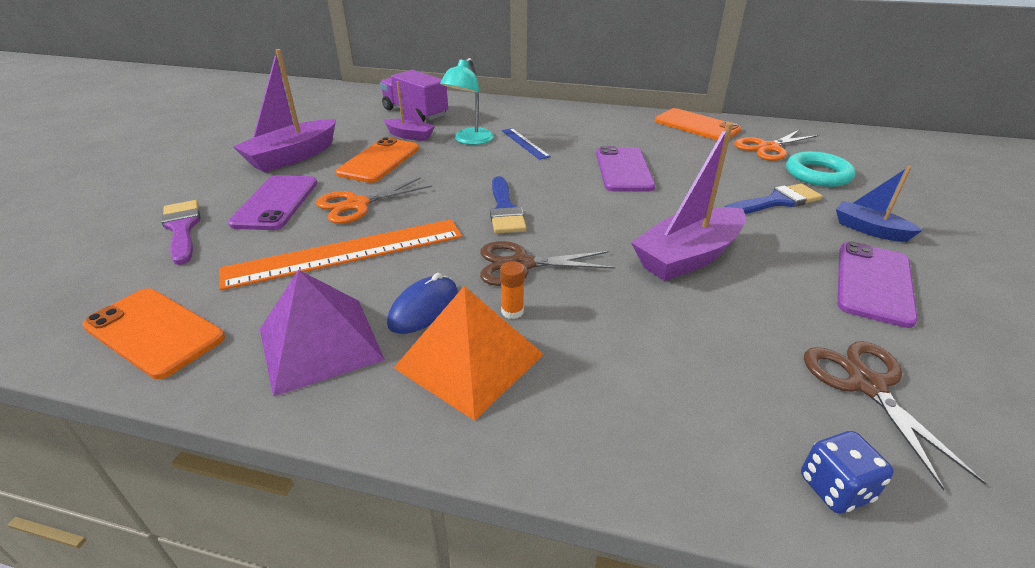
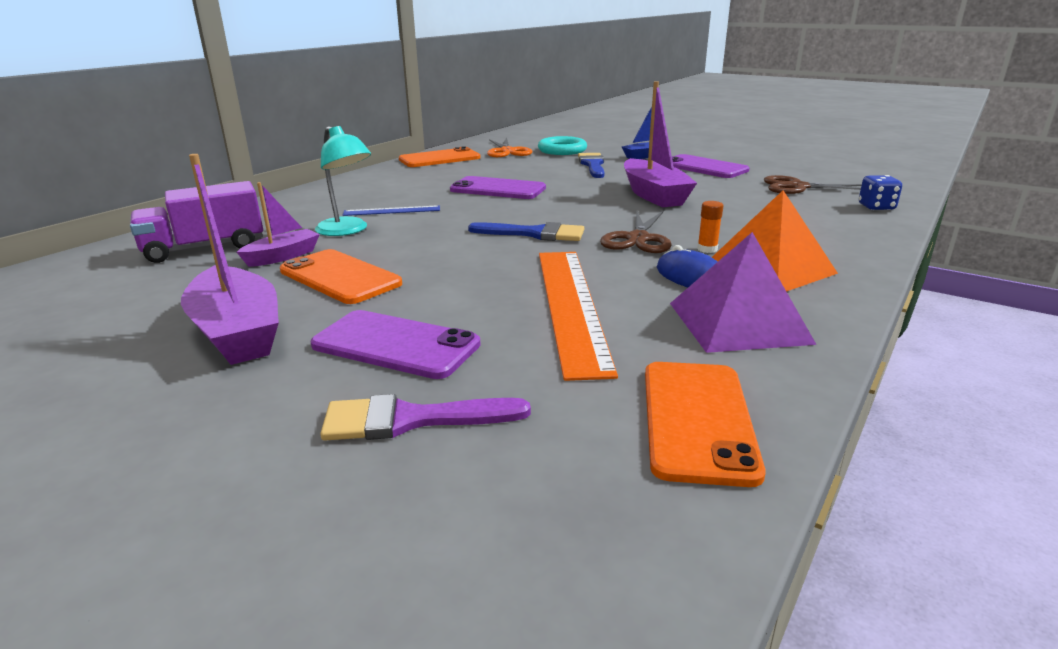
camera: 70 degrees left, 10 degrees down
(154, 332) = (697, 420): orange phone -> orange phone turned 45 degrees counterclockwise
(357, 204) = (456, 295): orange scissors -> none

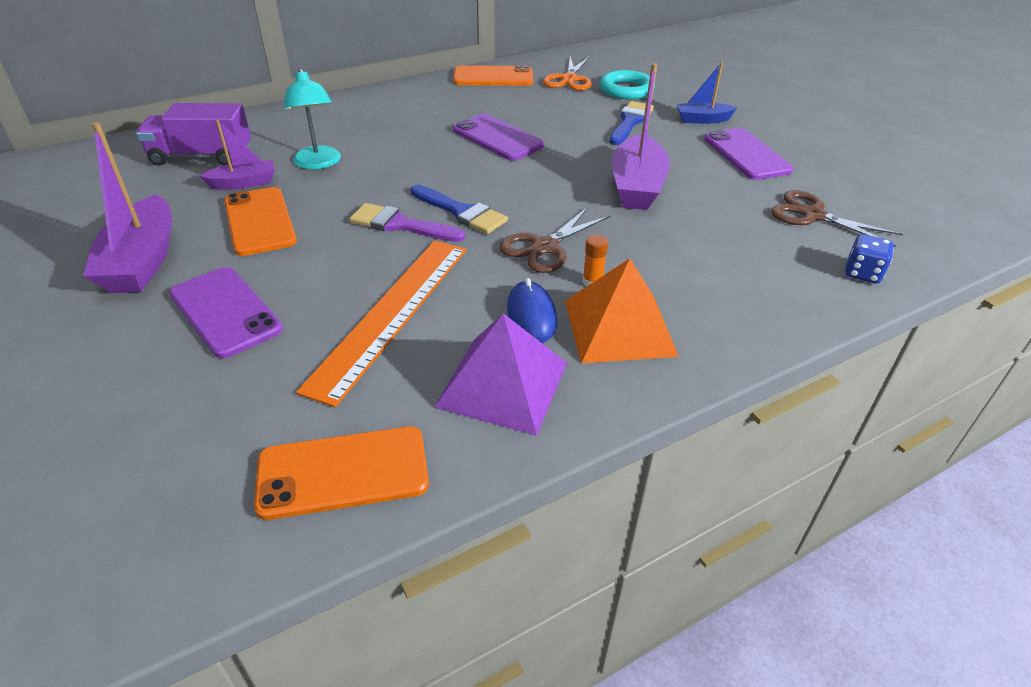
camera: 25 degrees right, 15 degrees up
(392, 211) = (377, 146): blue ruler -> none
(411, 420) = (164, 390): purple brush -> purple brush (400, 225)
(697, 420) = (343, 472): orange phone -> orange phone turned 45 degrees clockwise

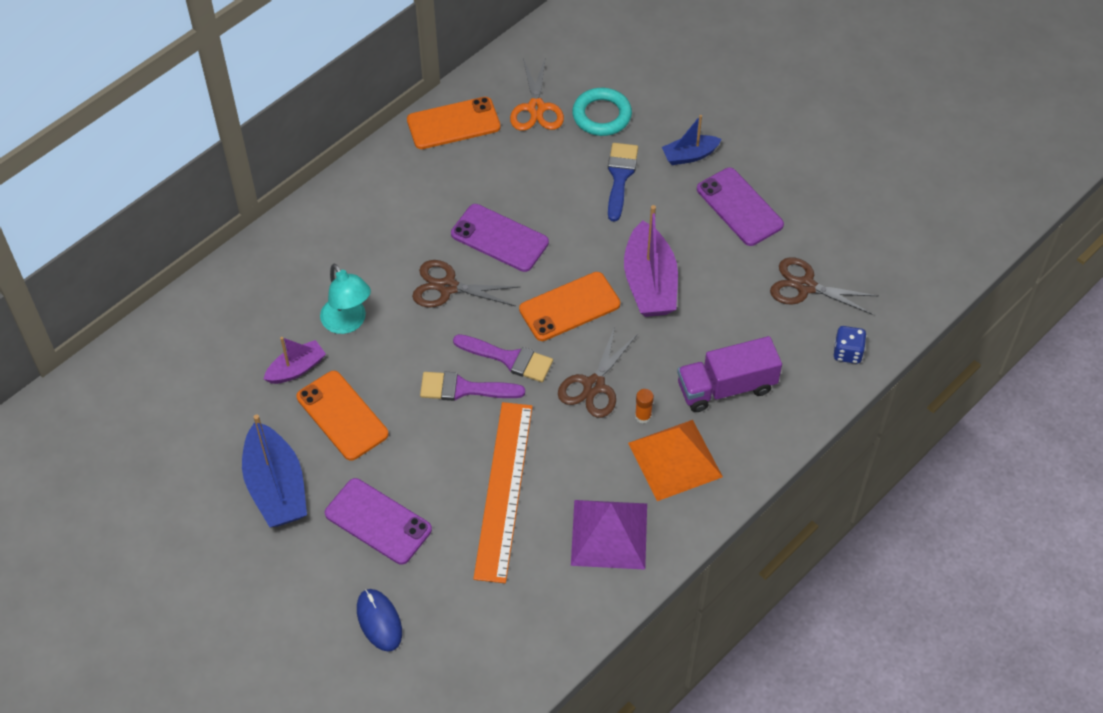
camera: 15 degrees left, 15 degrees up
(142, 261) = (276, 487): purple boat -> blue boat
(202, 157) = (231, 340): purple truck -> purple truck (726, 387)
(343, 472) = (535, 628): orange phone -> orange phone (569, 307)
(429, 158) = (448, 287): none -> brown scissors
(461, 212) = (509, 359): blue brush -> purple brush
(531, 315) = (608, 464): blue mouse -> blue mouse (379, 621)

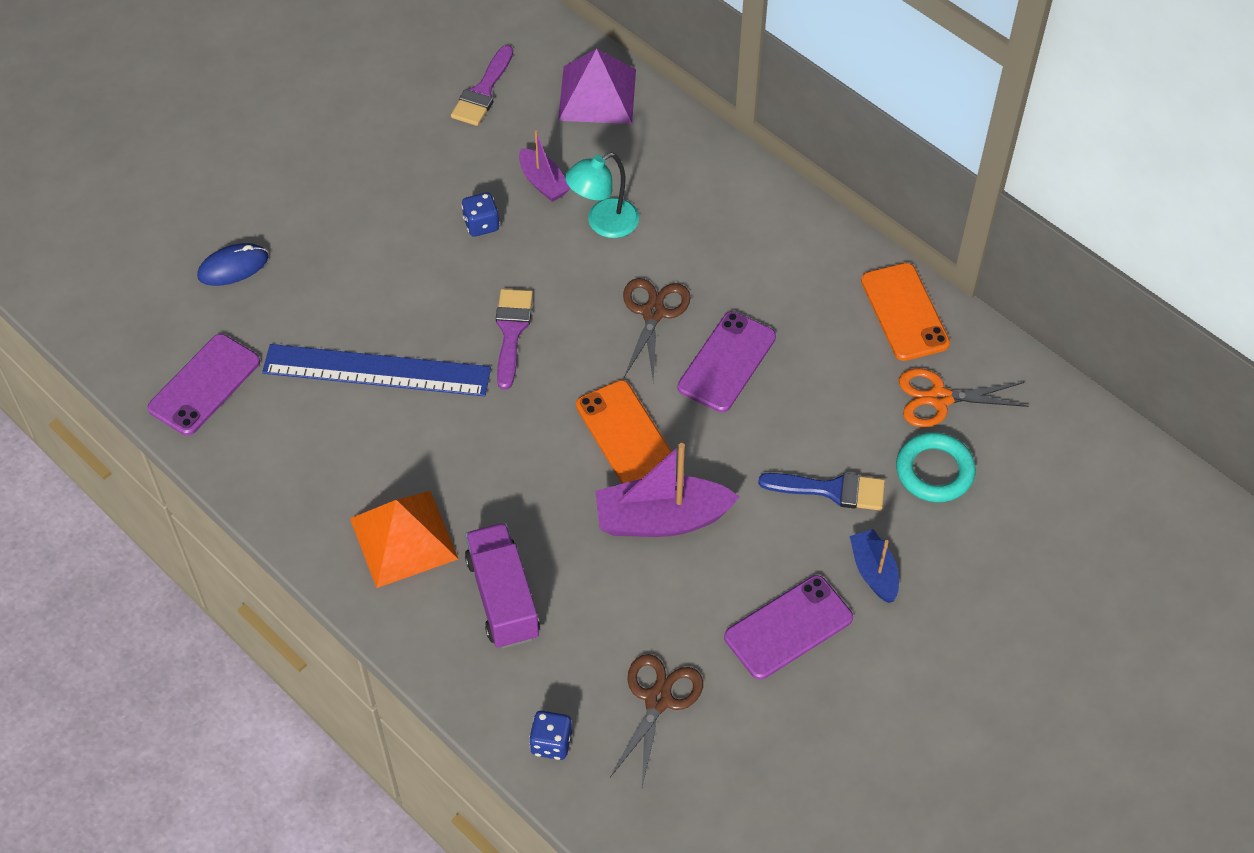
camera: 90 degrees right, 0 degrees up
(276, 487) = (397, 175): blue boat -> none
(342, 416) = (481, 225): orange phone -> blue dice
(378, 521) = (348, 261): purple phone -> purple phone (204, 385)
(503, 490) = (376, 370): orange ruler -> blue ruler
(509, 359) = (551, 373): purple brush -> purple brush (483, 92)
(594, 385) = (511, 457): brown scissors -> none
(609, 534) = (312, 470): purple pyramid -> purple pyramid (597, 94)
(643, 416) = (466, 507): orange glue stick -> none

